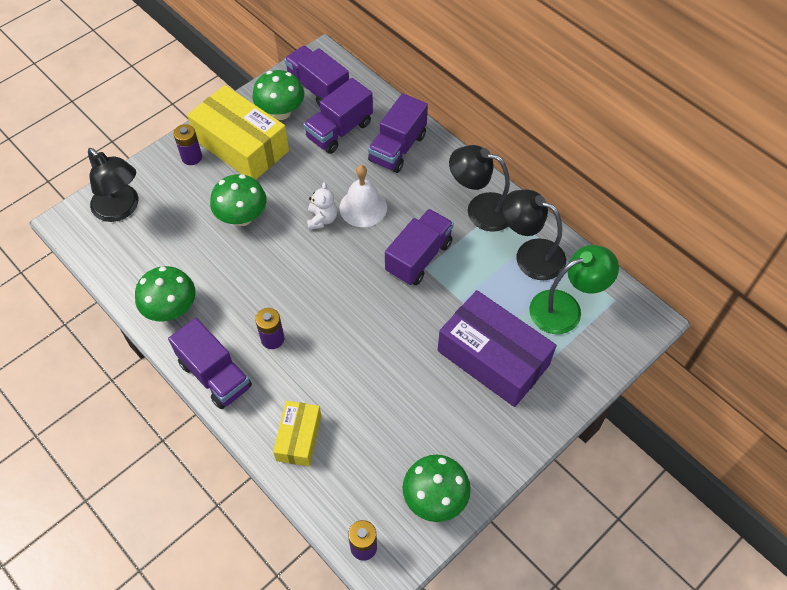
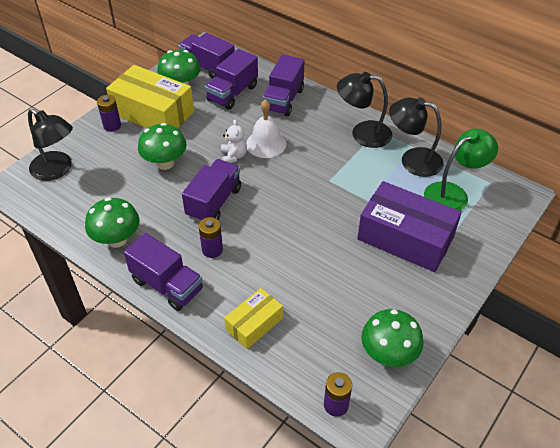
camera: 10 degrees left, 10 degrees down
(299, 438) = (254, 324): yellow box -> yellow box turned 45 degrees clockwise
(418, 257) = (322, 173): purple truck -> purple truck (214, 202)

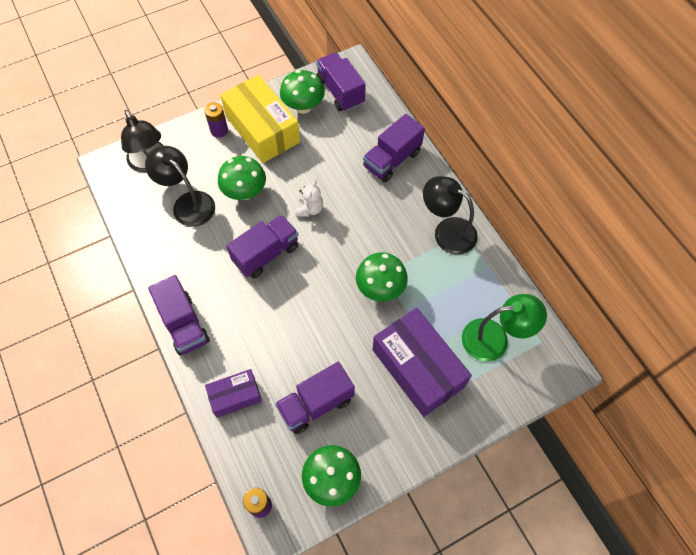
camera: 25 degrees right, 15 degrees up
(117, 239) = (165, 259): green mushroom -> green mushroom (380, 288)
(212, 250) = (239, 304): purple battery -> none
(232, 93) = (347, 133): purple truck -> purple truck (316, 404)
(254, 324) = (235, 396): yellow box -> purple box
(266, 144) = (347, 206): white bell -> none
(412, 160) = (478, 283): black lamp -> black lamp (188, 203)

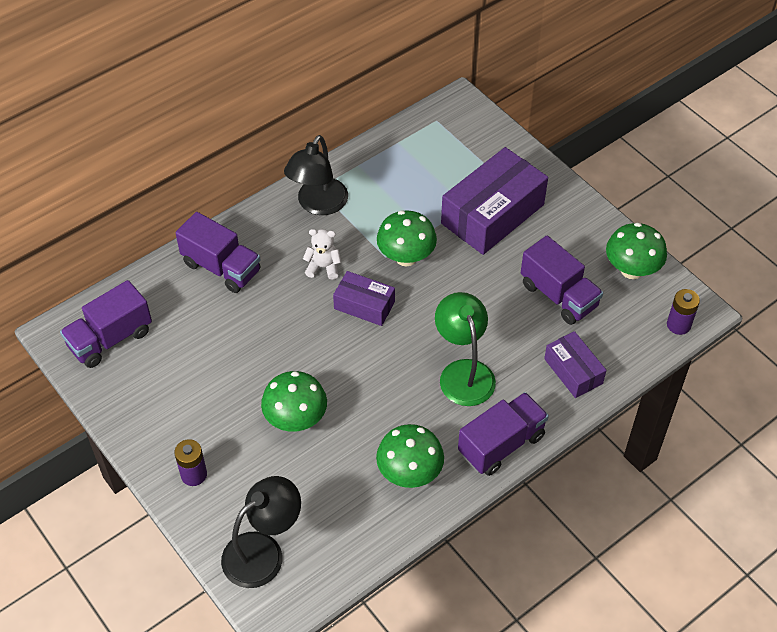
camera: 100 degrees left, 10 degrees down
(188, 203) = (324, 484): black lamp -> none
(262, 129) = (186, 420): yellow box -> none
(266, 254) = (385, 377): purple truck -> none
(303, 106) = (141, 378): green mushroom -> green mushroom (409, 473)
(310, 209) = (310, 342): white teddy bear -> white teddy bear (323, 267)
(337, 250) = (364, 305): none -> purple box
(495, 339) = (442, 155): green lamp -> green lamp (463, 372)

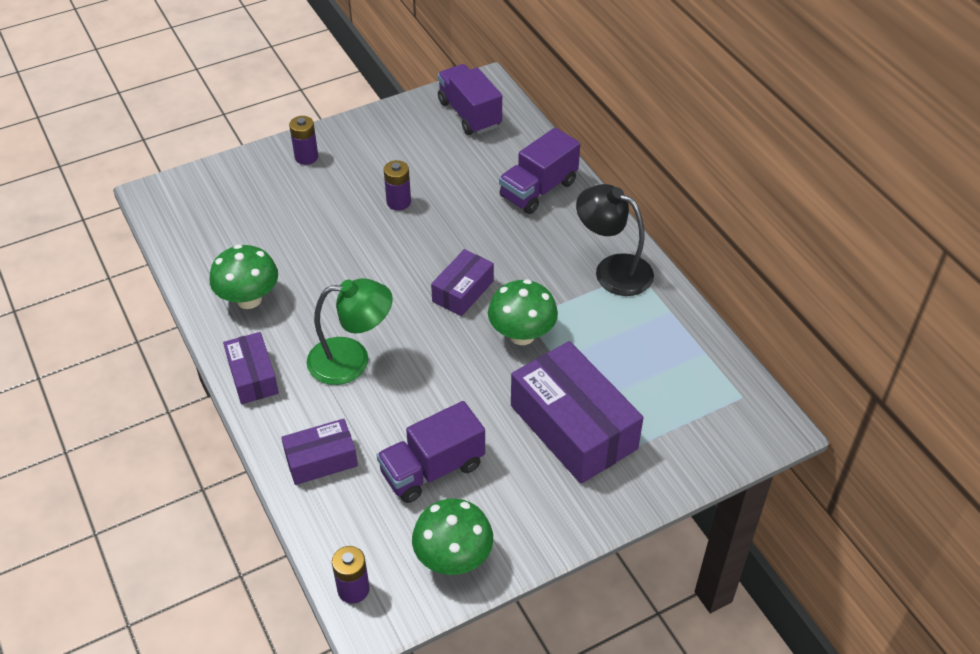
camera: 100 degrees right, 5 degrees down
(254, 376) = (398, 202): none -> purple battery
(263, 551) = (213, 193): black lamp -> none
(296, 419) = (339, 226): green mushroom -> none
(323, 267) = (522, 265): white teddy bear -> none
(501, 444) = (253, 376): purple truck -> purple box

